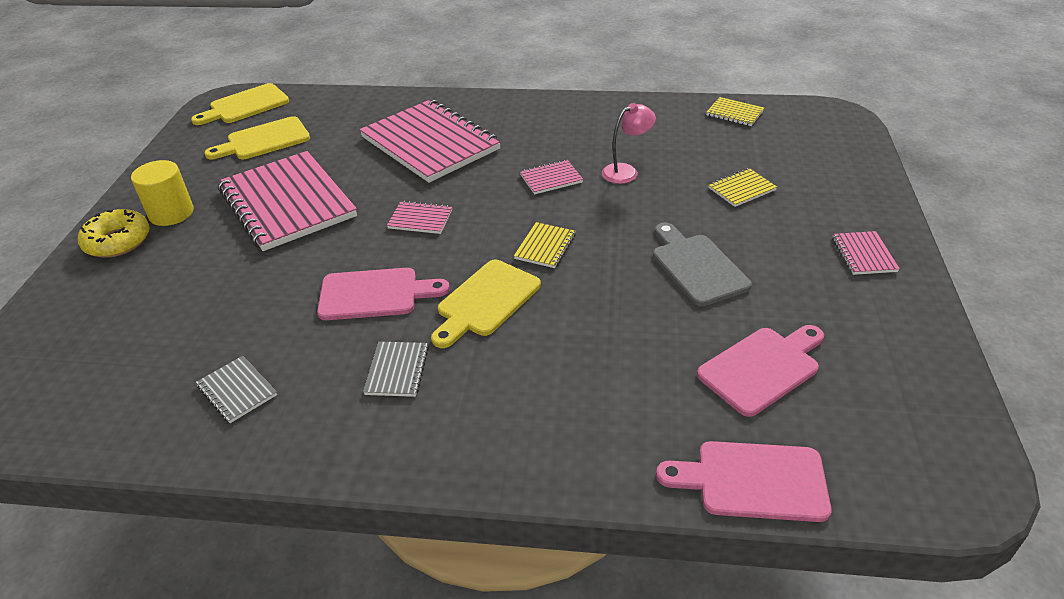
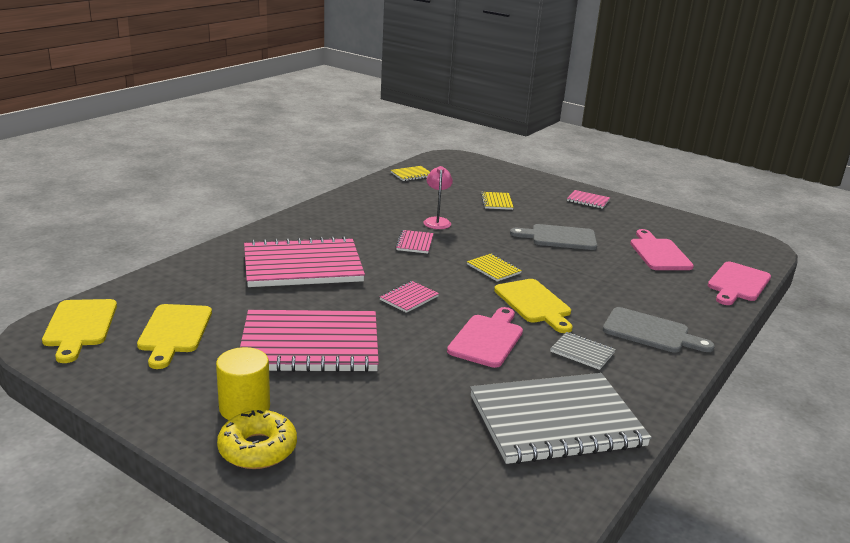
camera: 65 degrees left, 15 degrees down
(237, 390) = (556, 421): grey notebook -> grey notebook, size x2.42
(497, 417) = (650, 332): none -> grey cutting board

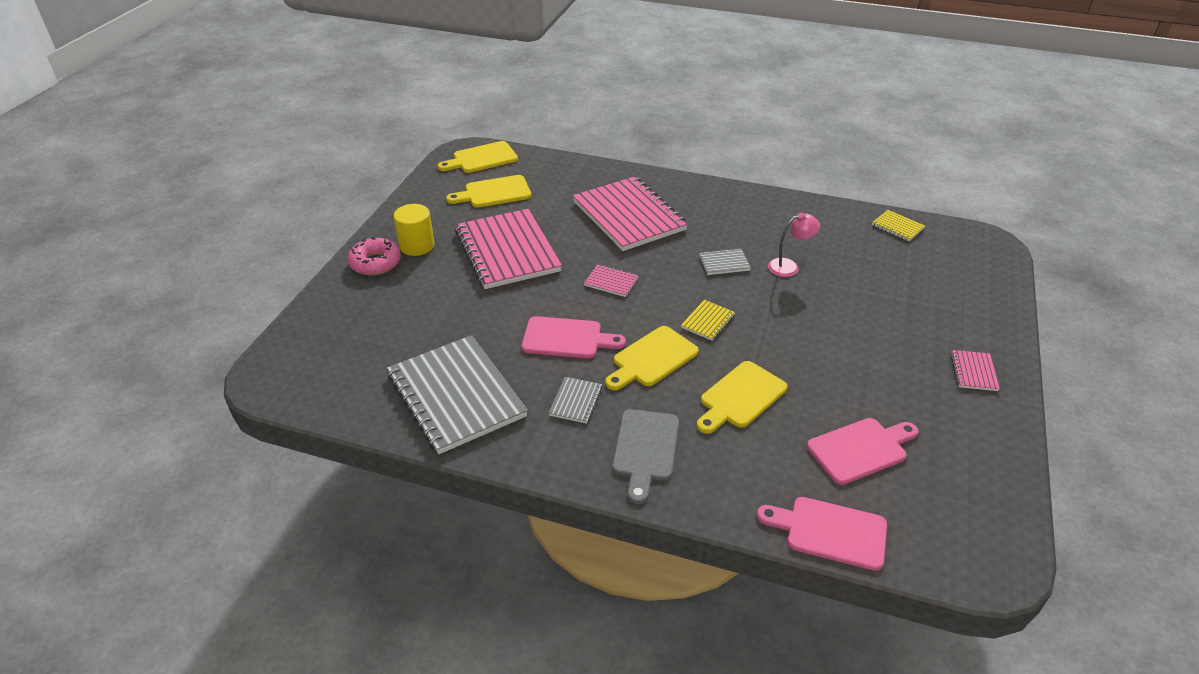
camera: 75 degrees right, 15 degrees up
(257, 449) = (375, 263): yellow donut -> pink donut
(415, 243) = (724, 263): pink notebook -> grey notebook
(496, 202) = (884, 298): yellow notebook -> none
(559, 237) = (829, 358): grey cutting board -> none
(595, 279) = (740, 397): none -> yellow cutting board

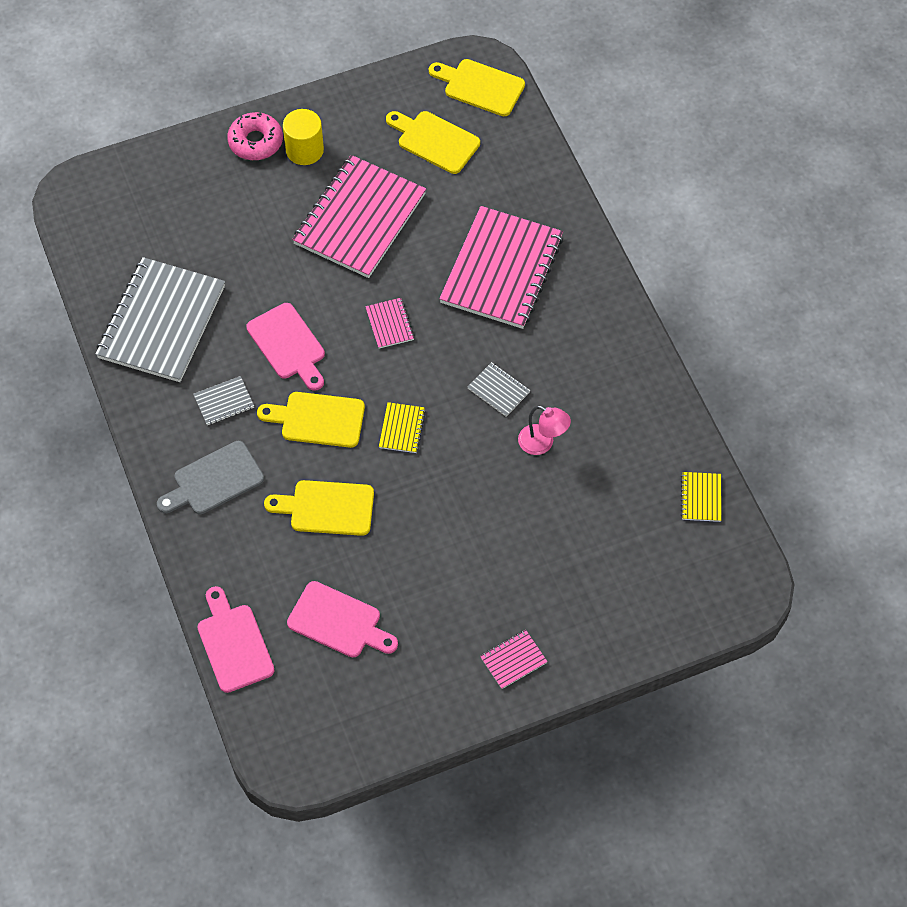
camera: 50 degrees right, 20 degrees up
(708, 321) = (402, 428): yellow notebook -> yellow notebook turned 75 degrees counterclockwise

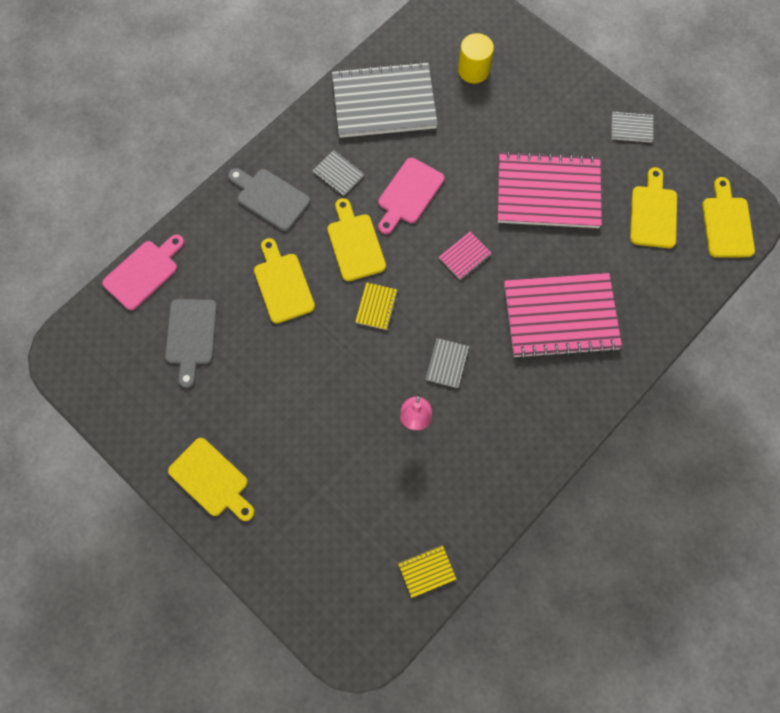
camera: 65 degrees right, 10 degrees up
(255, 142) = (575, 90): pink donut -> none
(304, 150) = (587, 126): yellow cylinder -> yellow cylinder (473, 70)
(330, 114) = (631, 128): none -> grey notebook
(338, 622) = (191, 336): pink cutting board -> grey cutting board
(402, 428) = (376, 307): yellow notebook -> yellow notebook turned 60 degrees counterclockwise
(513, 660) = (211, 480): pink notebook -> yellow cutting board

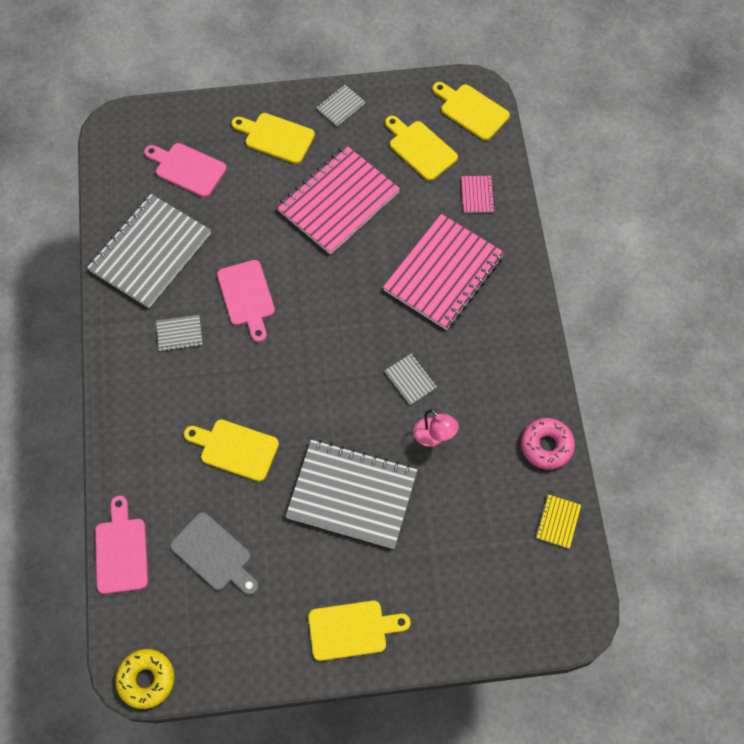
camera: 50 degrees left, 5 degrees down
(65, 366) = (146, 679): none -> yellow donut
(270, 198) = (150, 400): grey cutting board -> none
(316, 395) = (352, 495): none -> grey notebook
(355, 244) = (251, 368): yellow cutting board -> yellow cutting board (276, 137)
(376, 307) = (319, 394): yellow notebook -> none
(465, 256) = (336, 299): pink notebook -> pink notebook (477, 195)
(473, 70) = (187, 169): yellow cylinder -> pink cutting board
(484, 512) = (546, 446): none -> pink donut

